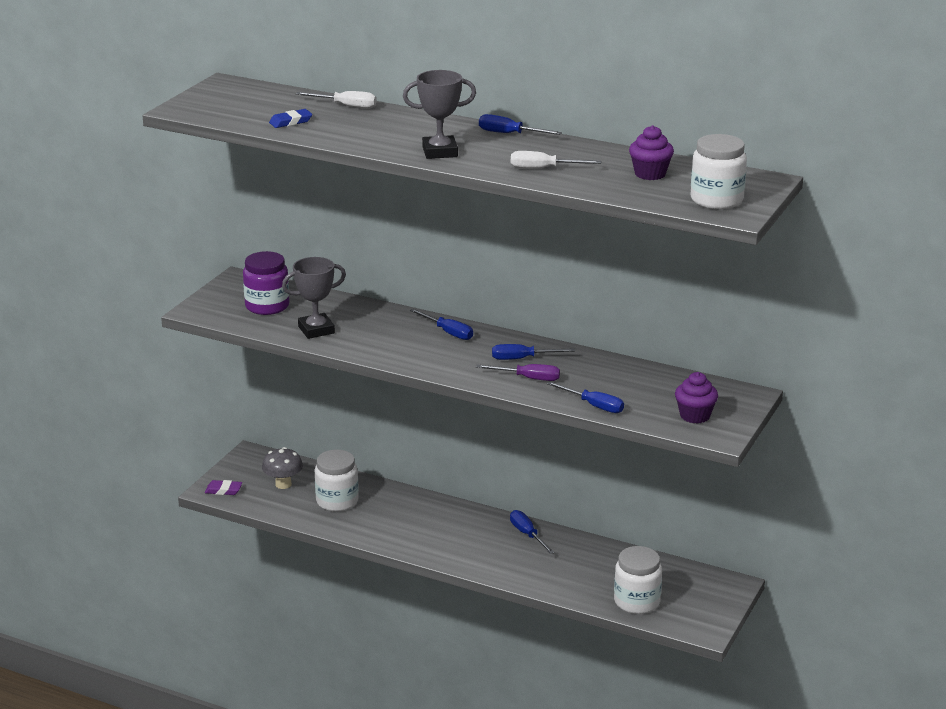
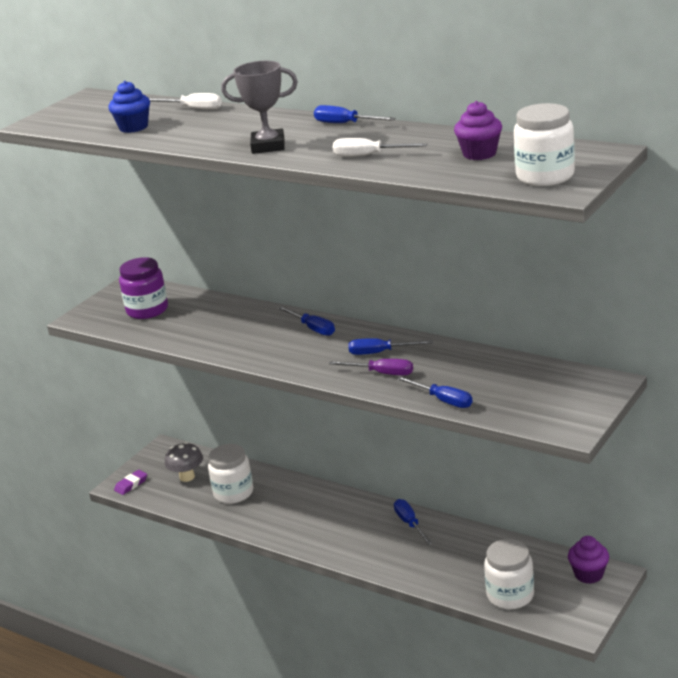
camera: 10 degrees right, 0 degrees up
(223, 490) = (131, 484): purple eraser -> purple eraser turned 60 degrees counterclockwise
(290, 122) = (133, 127): blue eraser -> blue cupcake
(316, 330) = (186, 332): grey trophy -> none
(695, 416) = (548, 408): purple cupcake -> purple cupcake (588, 574)

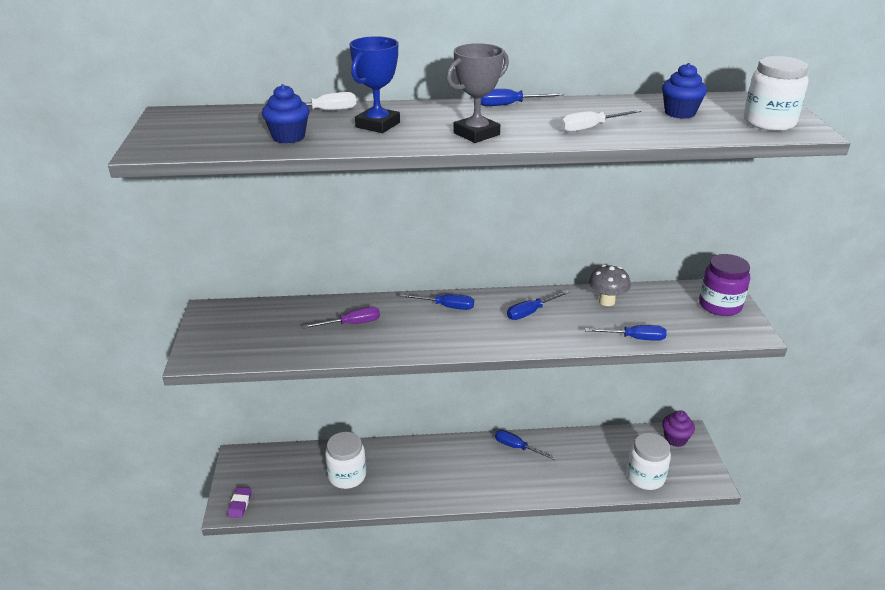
camera: 40 degrees left, 5 degrees up
(147, 310) = (261, 331): purple jar -> purple jar (720, 305)
(187, 477) = (289, 477): grey mushroom -> grey mushroom (606, 301)
(211, 127) = (377, 125): none -> blue trophy
(382, 373) = (556, 330): purple screwdriver -> purple screwdriver (351, 324)
(479, 154) = (680, 113): purple cupcake -> blue cupcake

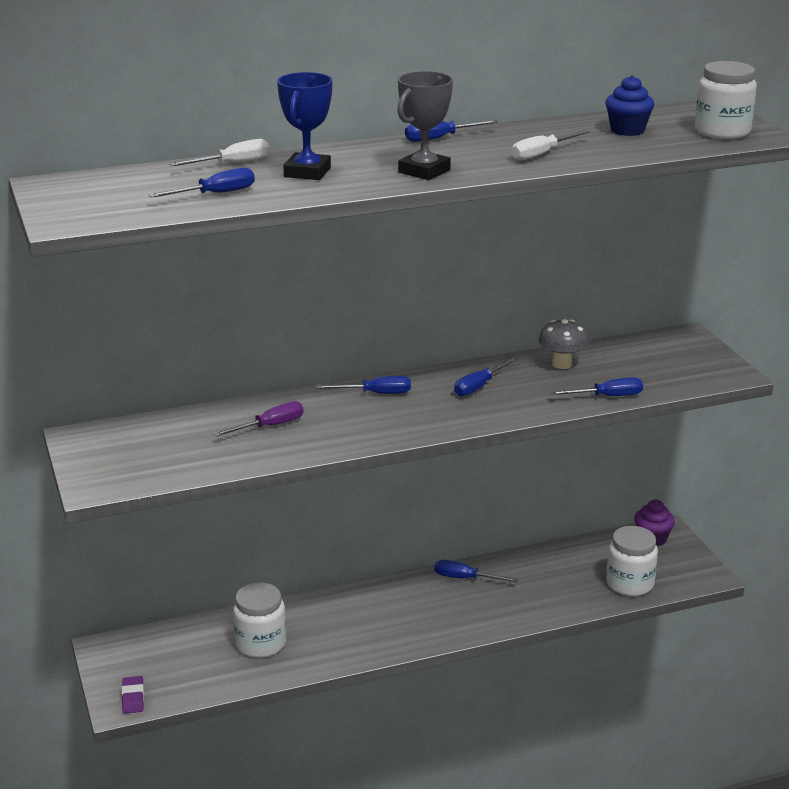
camera: 15 degrees left, 5 degrees down
(288, 137) = (216, 194): blue cupcake -> blue screwdriver
(720, 305) = (689, 352): purple jar -> none

